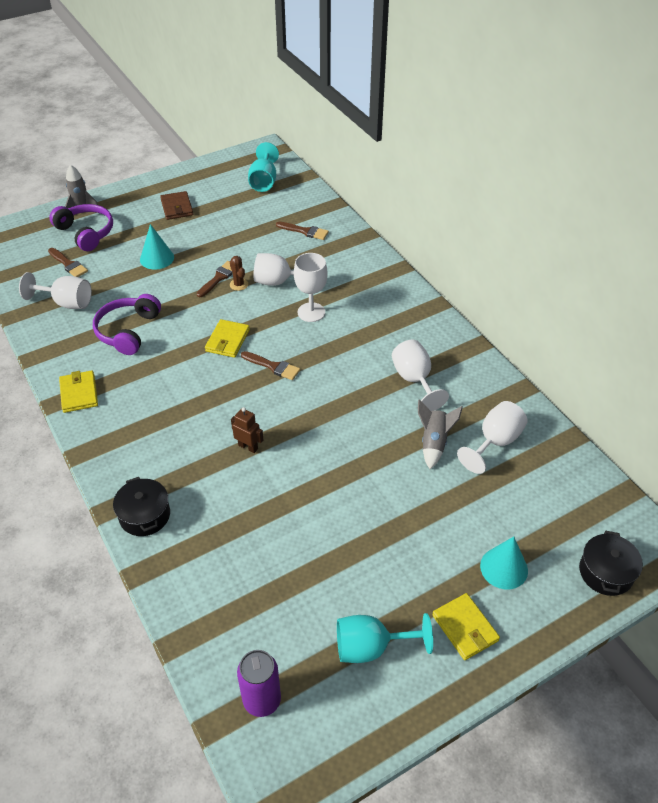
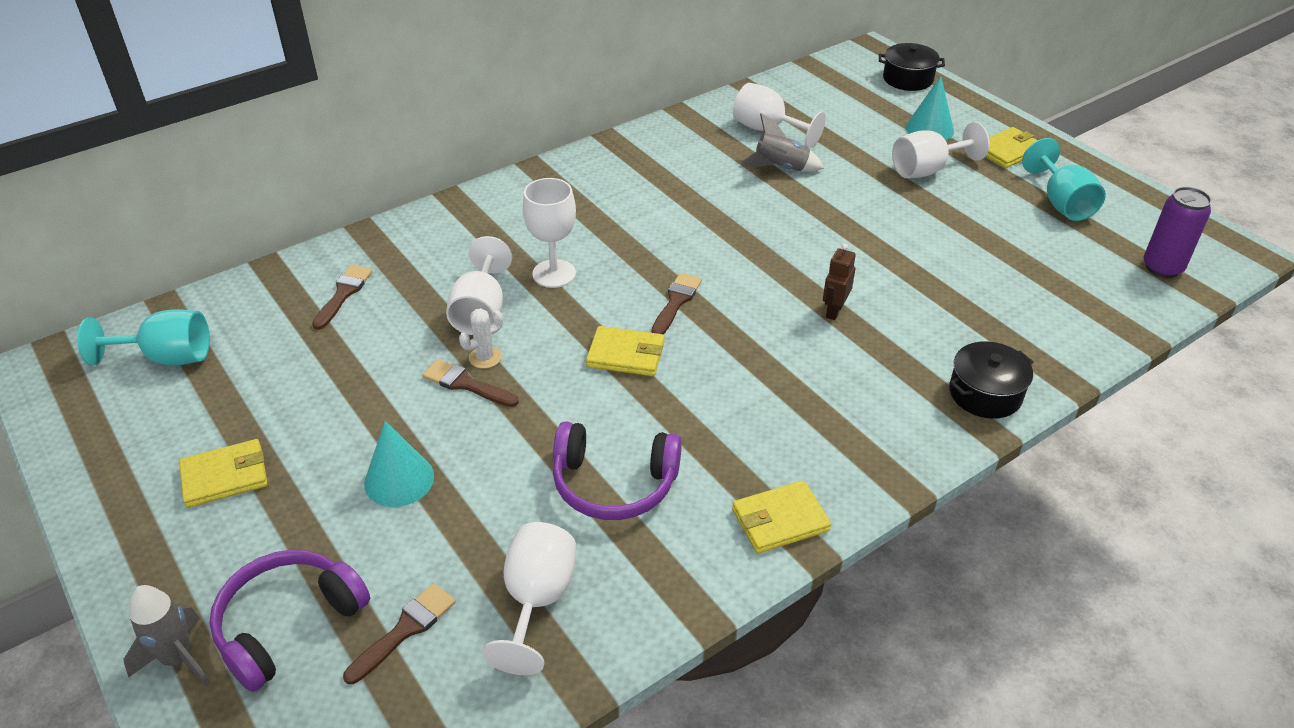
camera: 95 degrees left, 5 degrees down
(177, 207) = (225, 476): brown wallet -> yellow wallet
(239, 284) = (485, 357): brown cactus -> white cactus
(414, 380) = (681, 182): white goblet -> white goblet (927, 170)

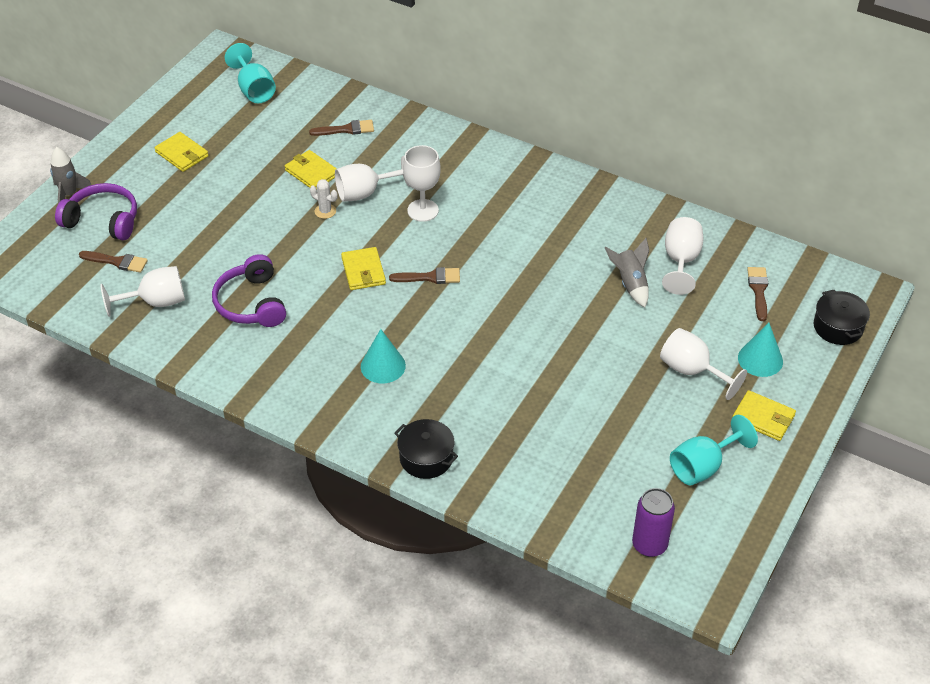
camera: 65 degrees right, 5 degrees up
(399, 479) = (211, 217): turquoise cone -> turquoise cone (383, 366)
(466, 384) = (298, 212): brown brush -> brown brush (758, 290)
(780, 520) = (258, 383): yellow wallet -> yellow wallet (312, 172)
(834, 311) = (469, 359): brown robot -> none

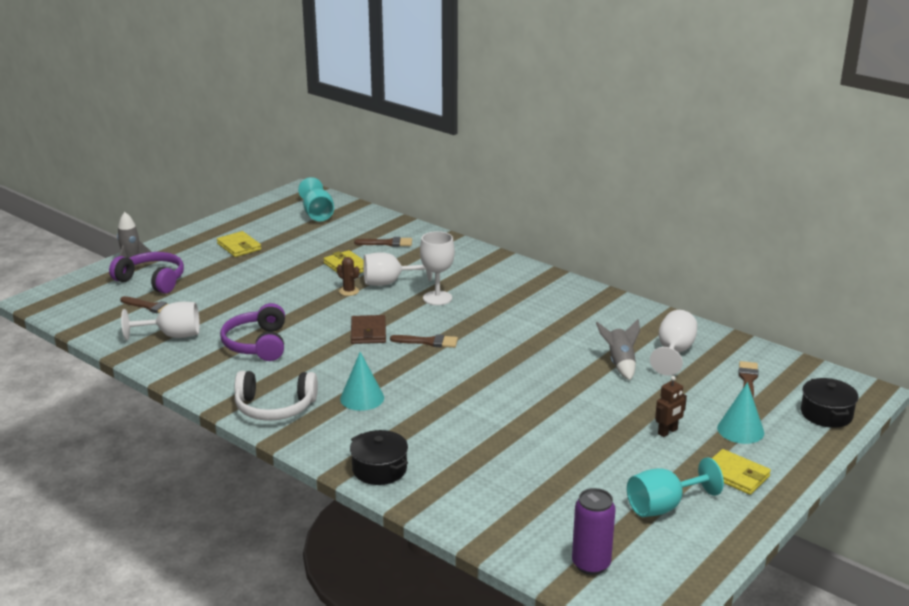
camera: 10 degrees right, 20 degrees down
(298, 390) = (275, 407): none -> white headphones
(325, 211) = (349, 291): white cactus -> brown cactus
(363, 271) = (368, 332): yellow wallet -> brown wallet
(692, 371) = (668, 432): white goblet -> brown robot

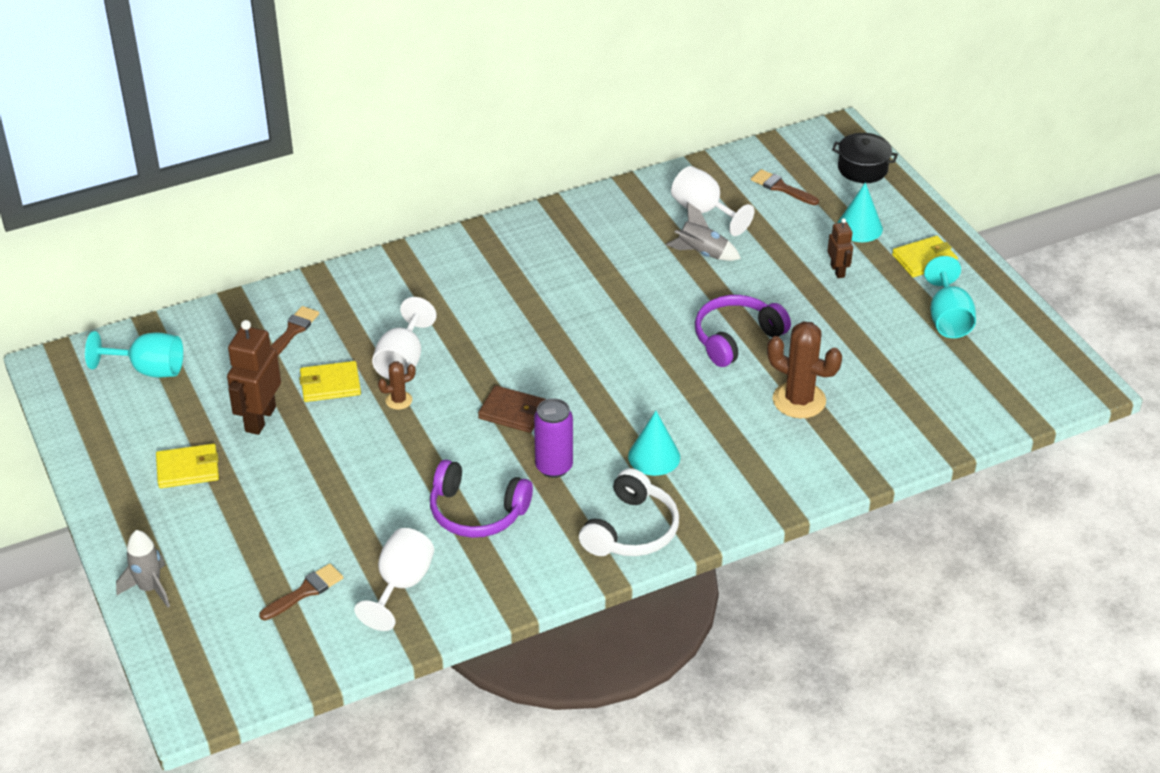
camera: 65 degrees left, 15 degrees up
(152, 280) = (225, 577): purple headphones -> purple headphones (736, 338)
(298, 254) = (260, 419): none -> brown robot
(379, 469) = (796, 480): black pot -> none
(428, 342) = (567, 371): brown brush -> none
(437, 298) = (471, 334): white goblet -> none
(480, 449) = (799, 400): none -> brown cactus
(591, 564) = (1006, 391): purple can -> purple can (554, 467)

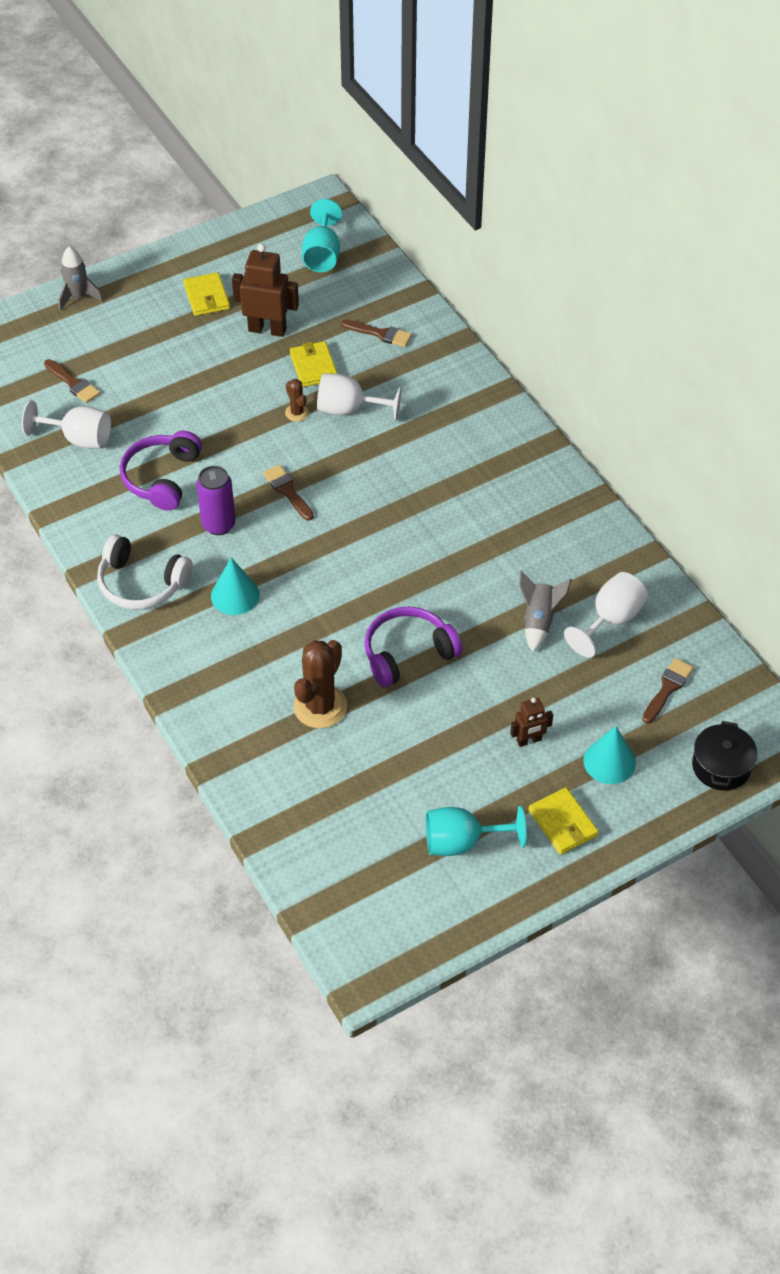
camera: 85 degrees right, 10 degrees up
(513, 412) = (287, 491): brown wallet -> brown brush
(736, 338) = (408, 653): purple headphones -> purple headphones turned 75 degrees counterclockwise

